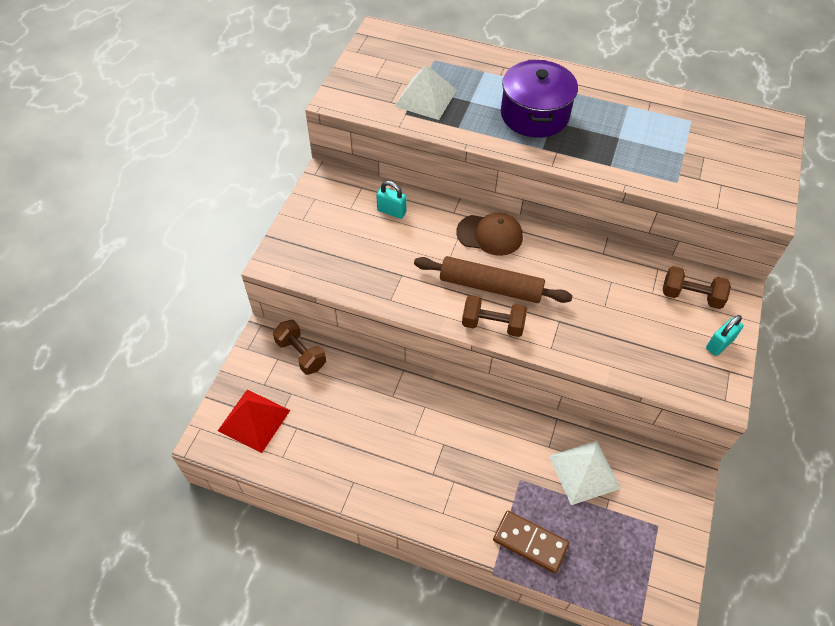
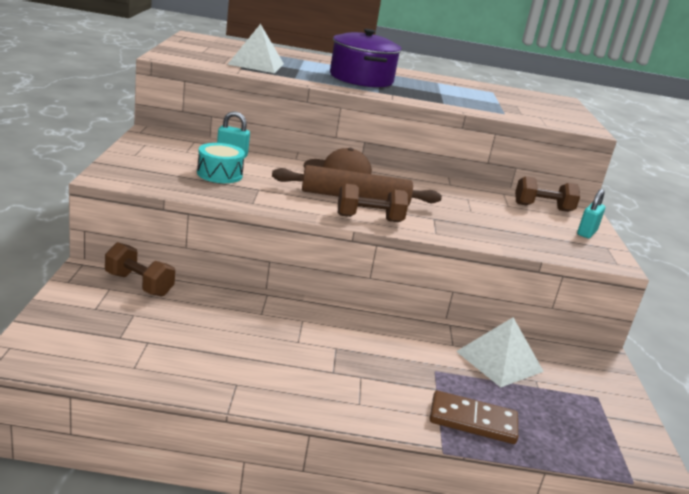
camera: 20 degrees left, 30 degrees down
(254, 420) = (87, 337): red pyramid -> none
(372, 250) = (219, 174): none -> turquoise drum

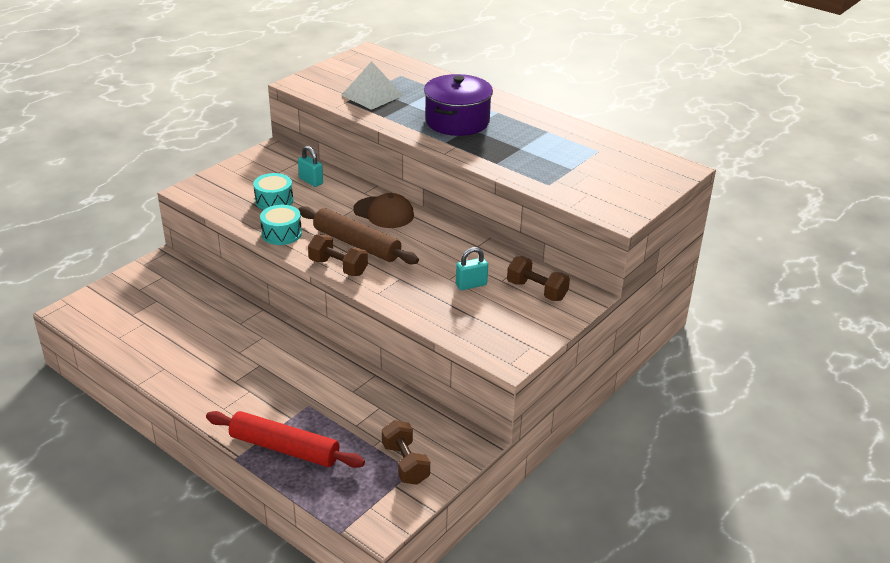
camera: 40 degrees right, 10 degrees up
(139, 284) = (184, 278): brown dumbbell -> brown dumbbell (405, 464)
(271, 200) = (281, 234): none -> turquoise drum
(473, 420) = (284, 448): brown domino -> red rolling pin
(499, 361) = (372, 416): white pyramid -> none
(586, 233) = (536, 327): turquoise padlock -> turquoise padlock (471, 285)

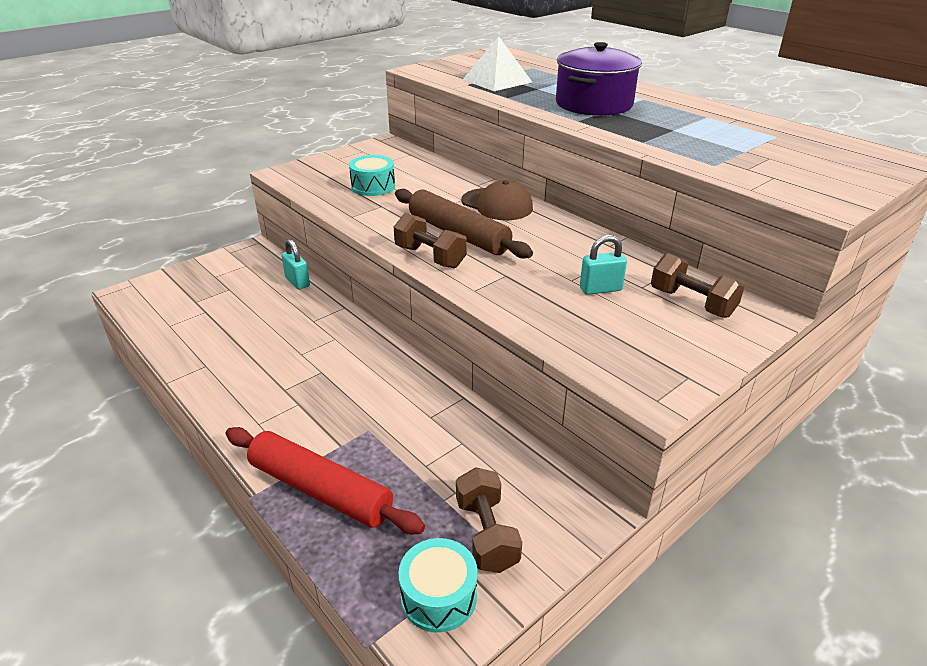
camera: 10 degrees right, 0 degrees up
(281, 234) = (371, 218): turquoise drum -> turquoise drum (438, 596)
(311, 181) = (419, 171): turquoise padlock -> turquoise padlock (297, 282)

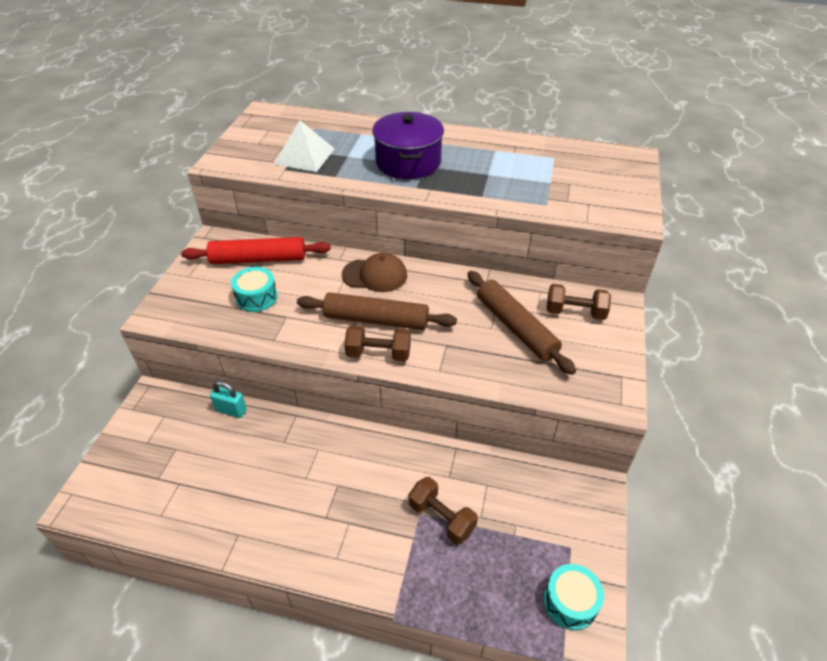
camera: 35 degrees left, 10 degrees up
(320, 490) = (433, 580): red rolling pin -> red rolling pin (258, 259)
(486, 534) = (558, 542): brown dumbbell -> brown dumbbell (441, 518)
(600, 289) = (515, 327): turquoise padlock -> brown rolling pin

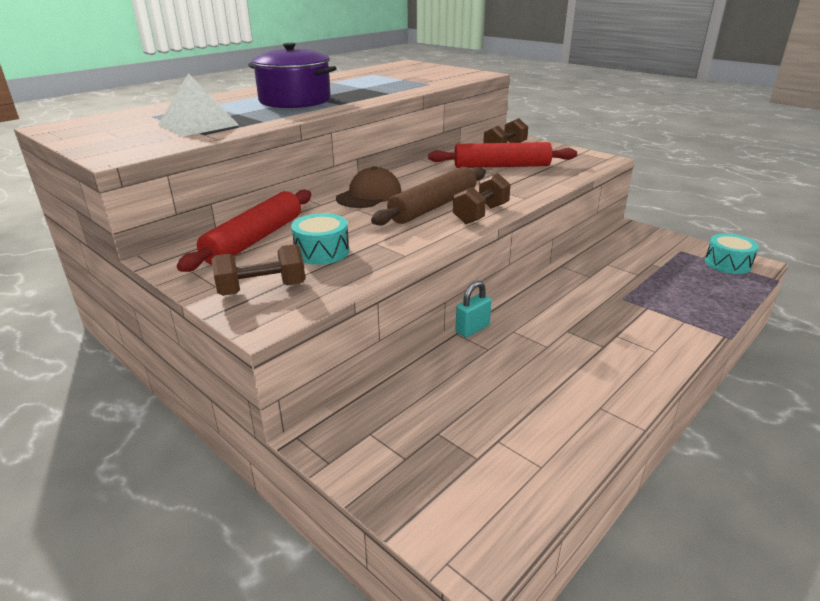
camera: 60 degrees left, 15 degrees down
(231, 410) = (411, 374): turquoise padlock -> turquoise padlock (472, 329)
(441, 518) = (631, 290): brown dumbbell -> brown dumbbell (262, 289)
(515, 327) = (501, 166): brown rolling pin -> red rolling pin

